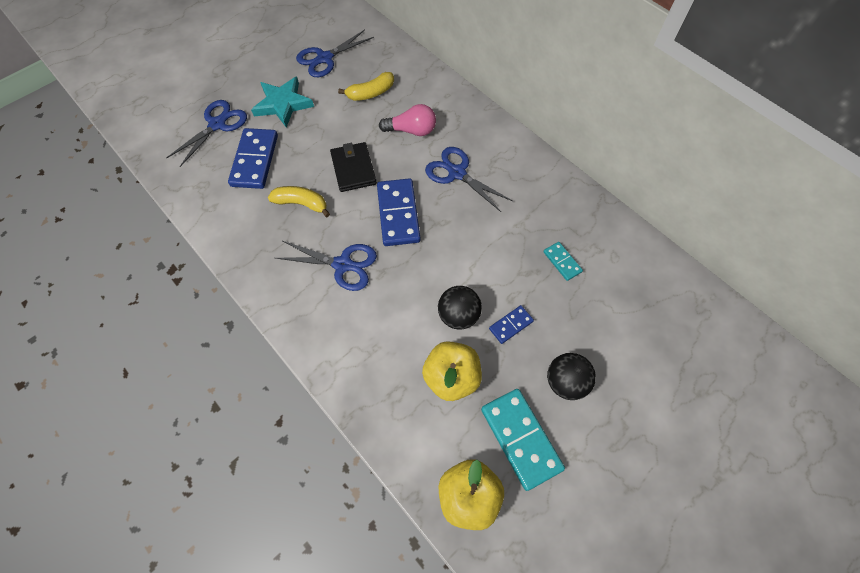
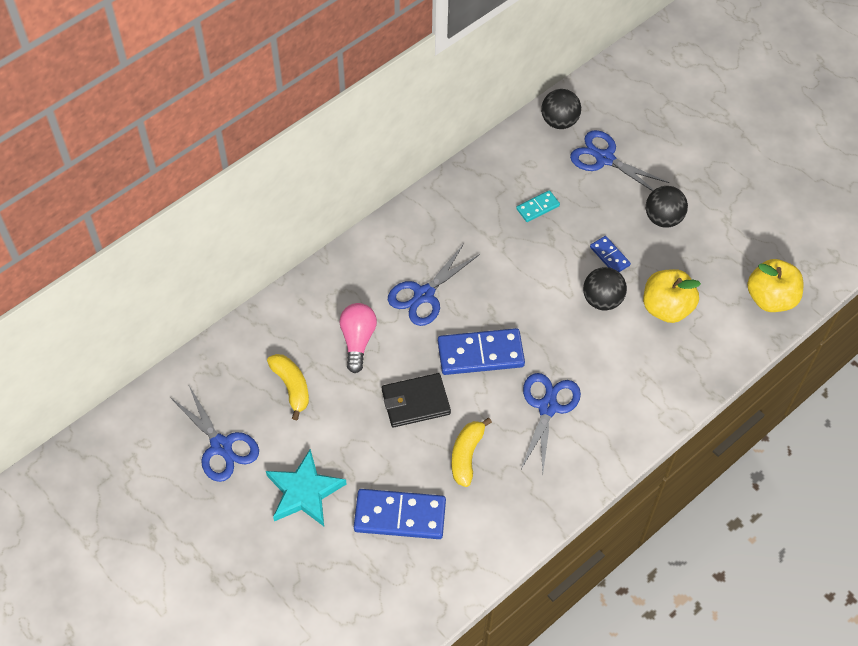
camera: 90 degrees left, 5 degrees down
(217, 124) = (336, 571): blue scissors -> blue scissors (604, 158)
(520, 439) = (718, 257): turquoise domino -> none
(674, 284) = (559, 121): none -> black ball

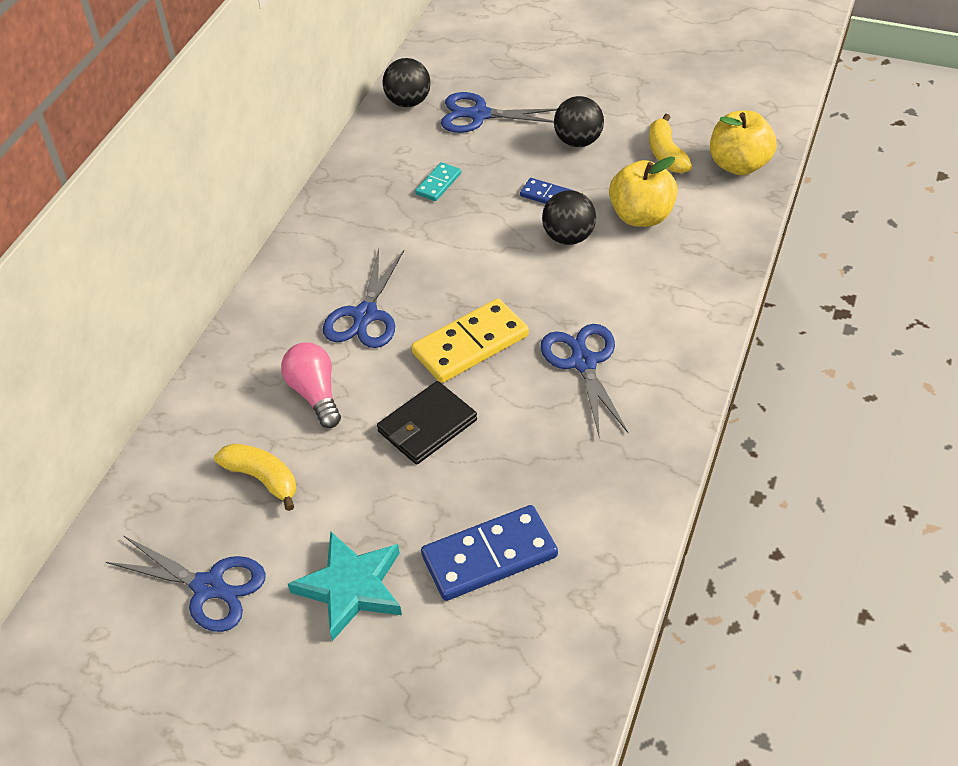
camera: 25 degrees left, 10 degrees down
(466, 455) = (525, 453): yellow banana -> yellow banana (666, 154)
(480, 354) = (470, 344): blue domino -> yellow domino

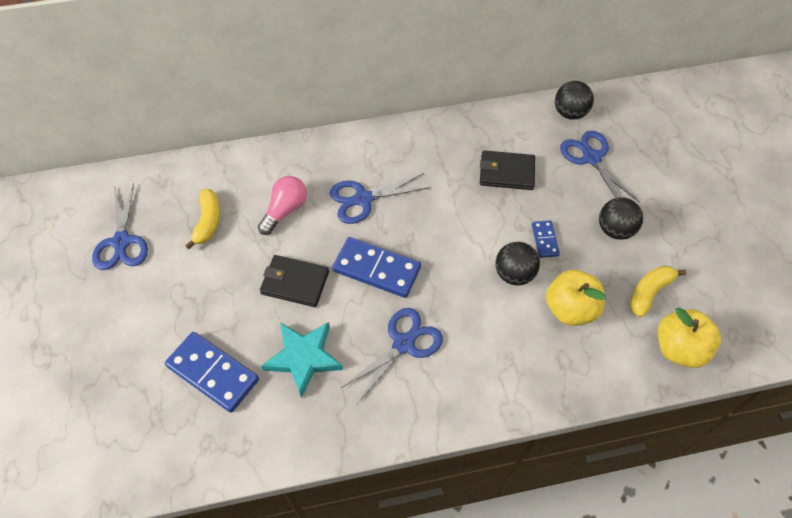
camera: 55 degrees right, 10 degrees up
(351, 587) = (154, 311): turquoise star -> turquoise star (303, 357)
(438, 184) = (506, 172): turquoise domino -> black wallet
(470, 344) = (377, 269): yellow domino -> blue domino

